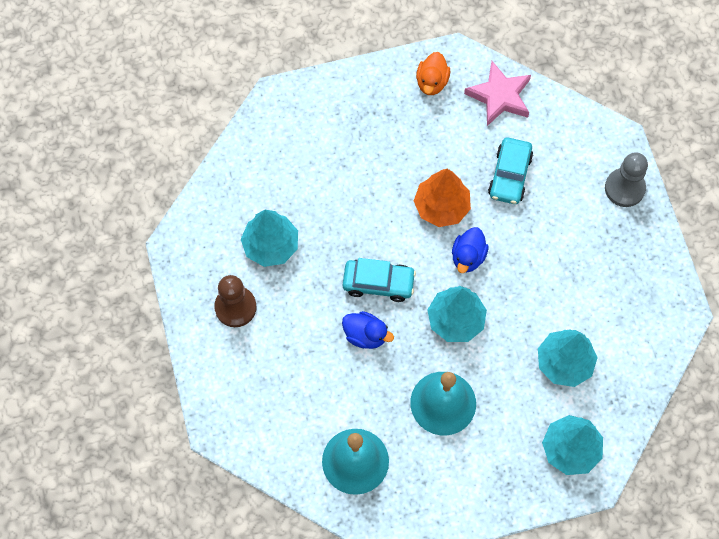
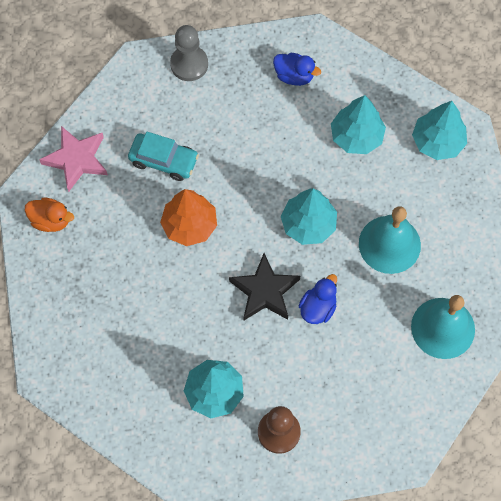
camera: 85 degrees left, 0 degrees up
(378, 283) = (264, 291): turquoise car -> black star
(468, 257) = (245, 207): blue duck -> blue duck (294, 76)

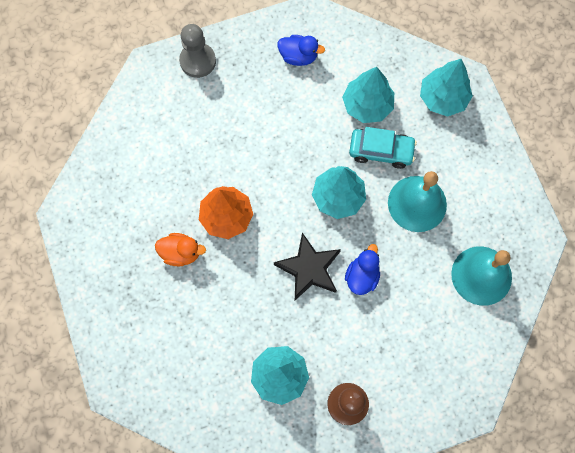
camera: 10 degrees left, 5 degrees up
(51, 220) = (93, 234): orange duck -> orange duck (181, 253)
(77, 159) = (107, 171): pink star -> none
(164, 160) = (190, 158): turquoise car -> turquoise car (381, 151)

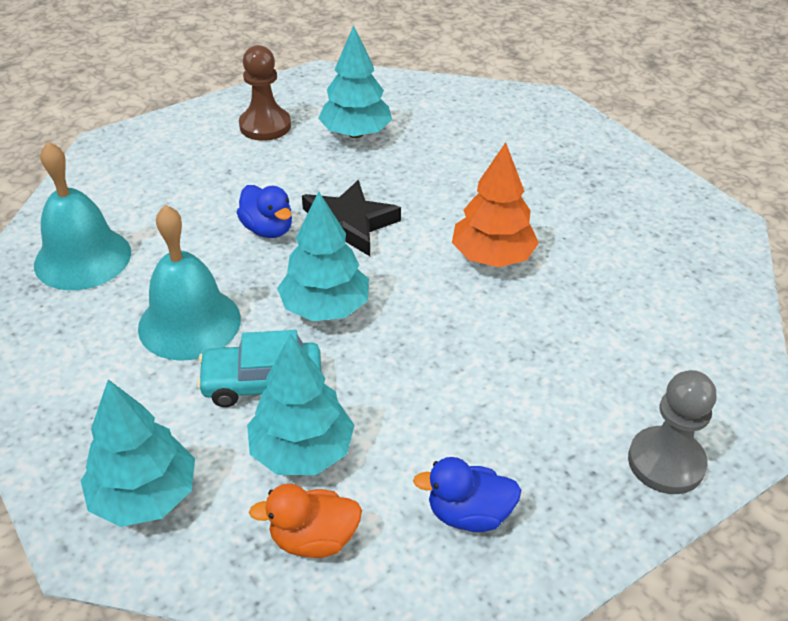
camera: 165 degrees right, 30 degrees down
(181, 253) = (537, 211): orange duck -> orange duck (313, 539)
(362, 276) = (268, 229): blue duck -> blue duck turned 45 degrees counterclockwise

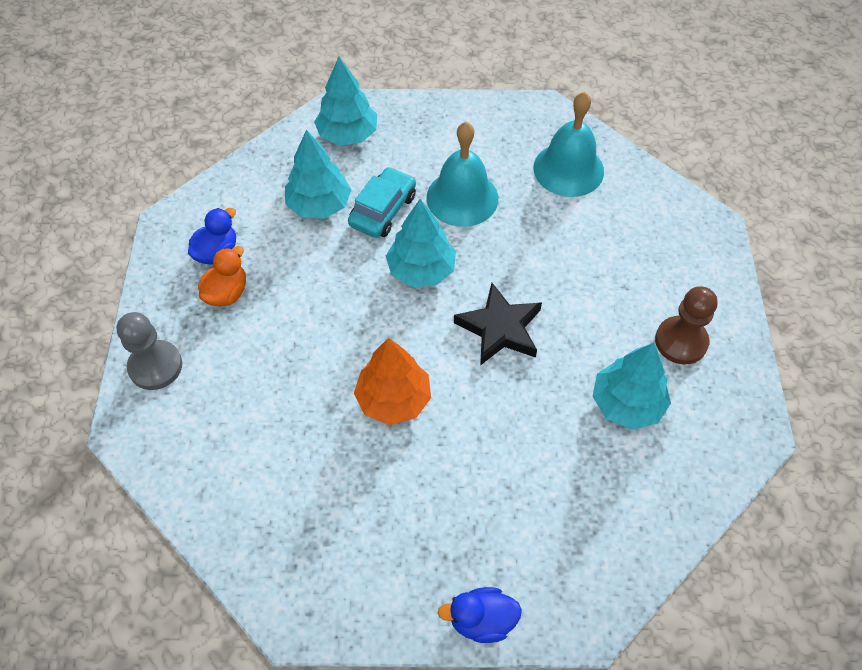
camera: 125 degrees right, 15 degrees up
(268, 229) = (529, 278): blue duck -> blue duck (481, 620)
(313, 539) = (264, 185): orange duck -> orange duck (227, 293)

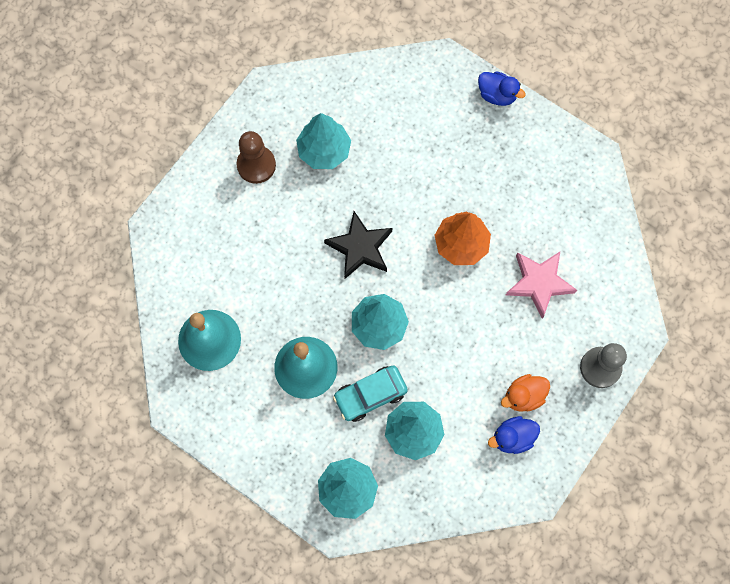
camera: 145 degrees left, 15 degrees up
(276, 412) = (539, 283): none -> pink star

